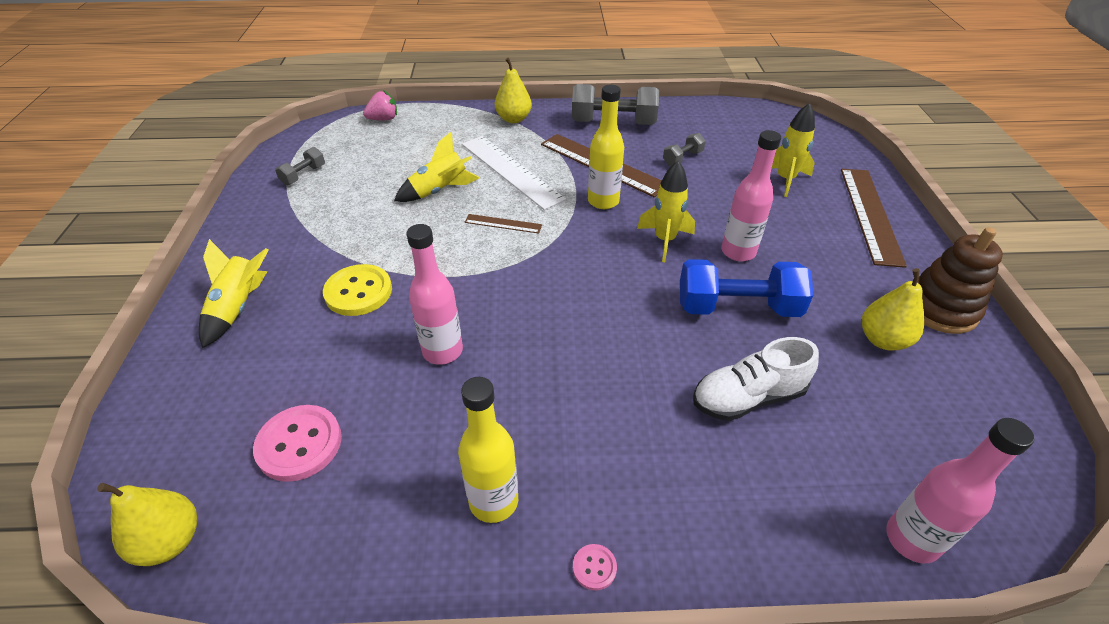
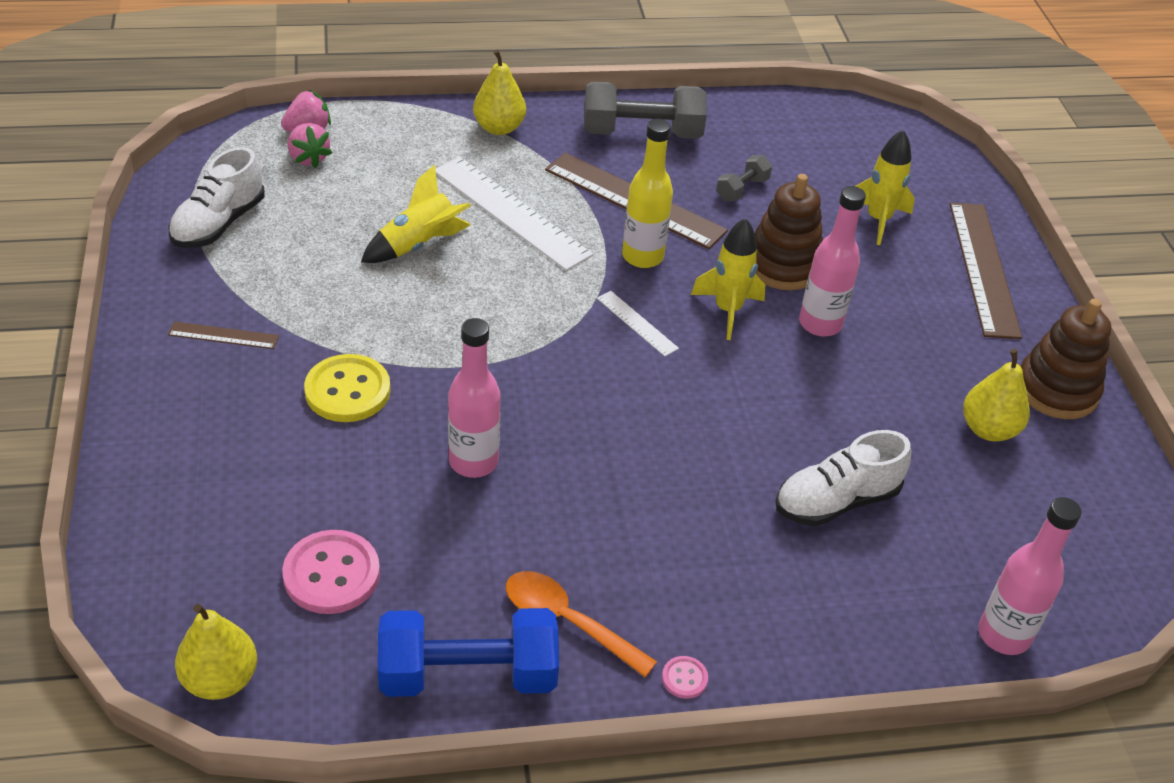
camera: 10 degrees left, 0 degrees up
(239, 308) = (198, 417): yellow rocket -> none
(303, 175) = (219, 223): grey dumbbell -> white shoe
(378, 136) = (308, 158): none -> pink strawberry
(493, 501) = (567, 622): yellow bottle -> orange spoon
(503, 223) = (515, 291): brown ruler -> brown ruler (223, 335)
(592, 248) = (637, 323): none -> white ruler
(710, 209) = (783, 265): none -> brown stacking toy
(737, 308) = (821, 396): blue dumbbell -> blue dumbbell (468, 675)

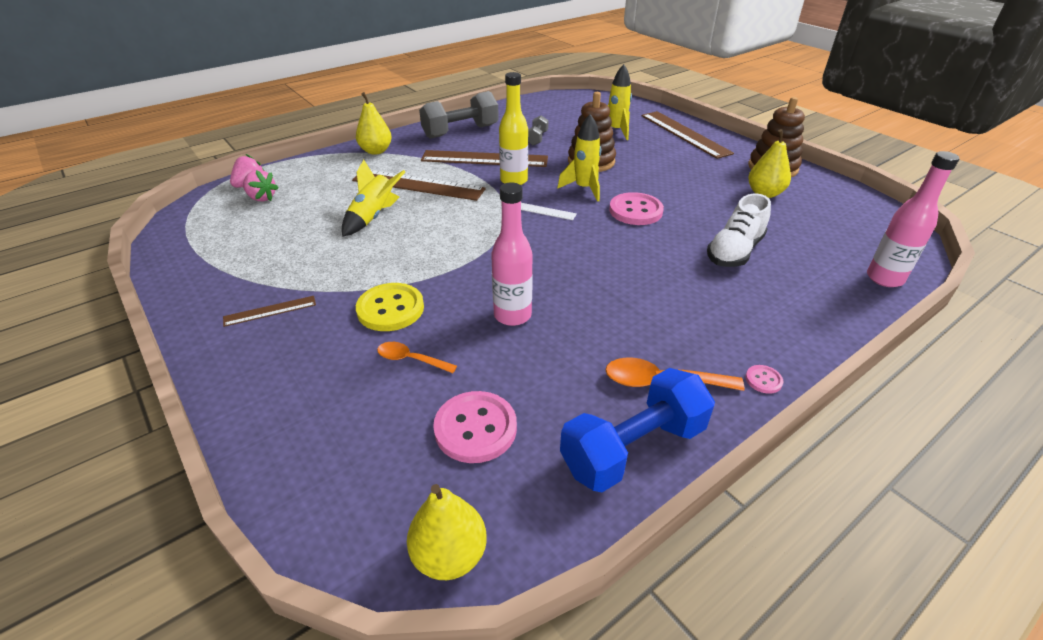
camera: 25 degrees left, 5 degrees down
(219, 223) = (219, 250): white shoe -> none
(325, 465) = (411, 359): none -> orange spoon
(510, 212) = (418, 185): white ruler -> brown ruler
(765, 378) = (635, 211): none -> pink button
(820, 324) = (636, 179): pink bottle -> none

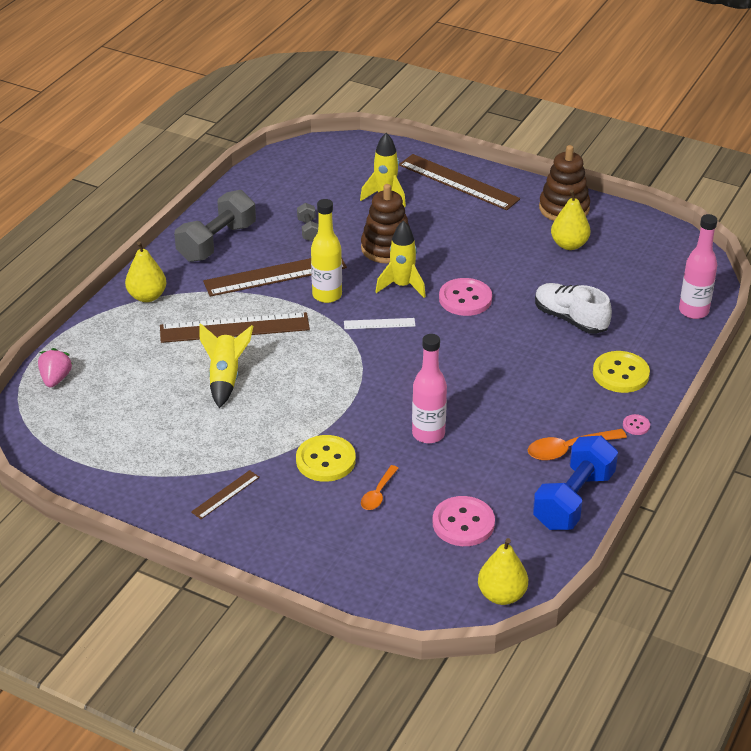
camera: 25 degrees left, 0 degrees up
(262, 198) = (87, 391): pink strawberry -> none
(411, 359) = (378, 493): orange spoon -> orange spoon turned 60 degrees counterclockwise
(734, 251) = (570, 319): white shoe -> white shoe turned 120 degrees clockwise
(768, 317) = (620, 374): none -> yellow button

